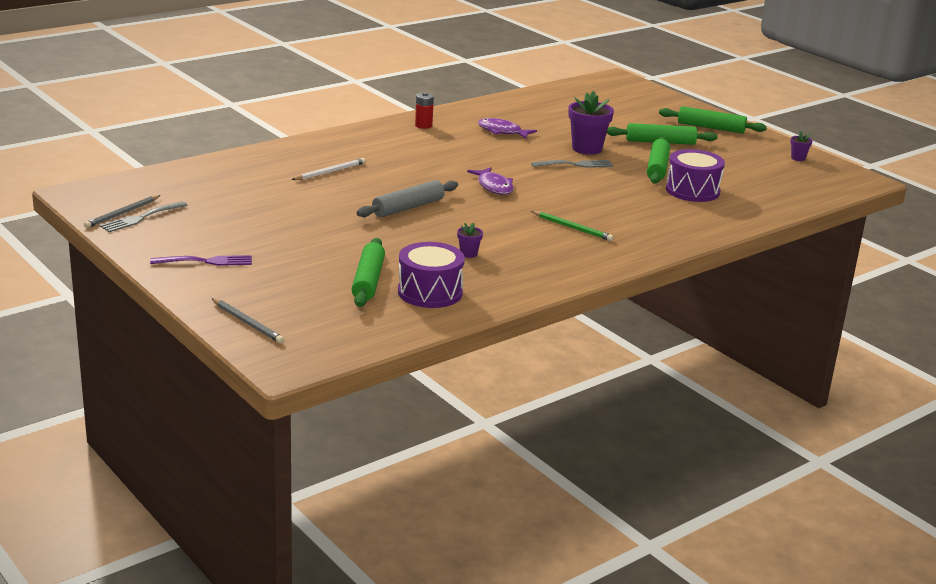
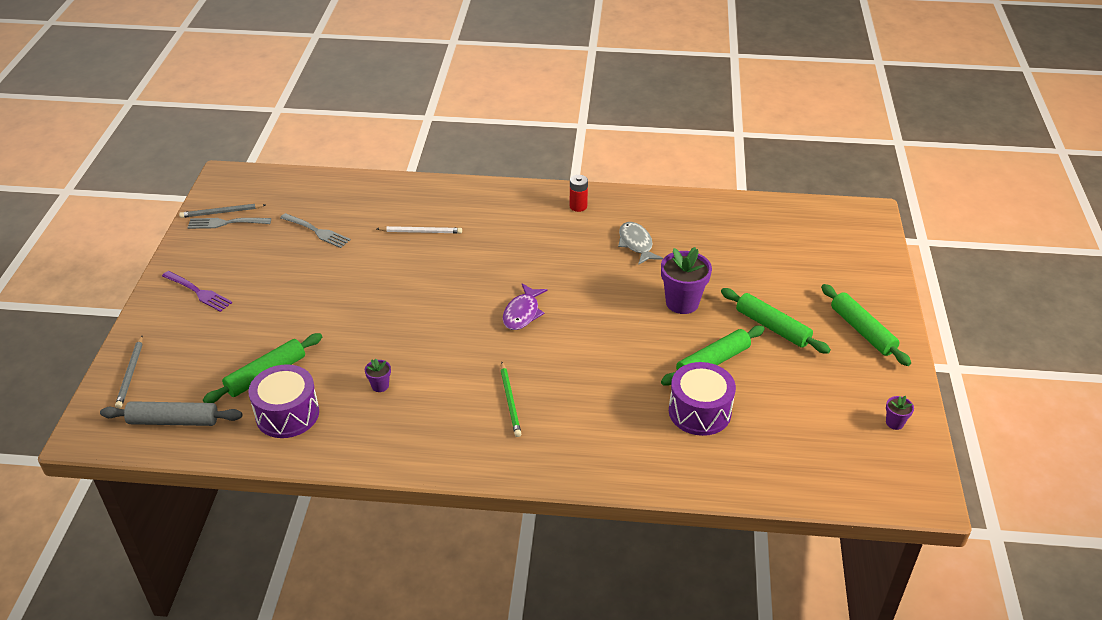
camera: 45 degrees right, 15 degrees up
(408, 207) = (416, 304): grey rolling pin -> grey rolling pin (173, 421)
(502, 131) = (636, 244): purple fish -> grey fish
(576, 164) = (639, 319): grey fork -> grey fork (317, 231)

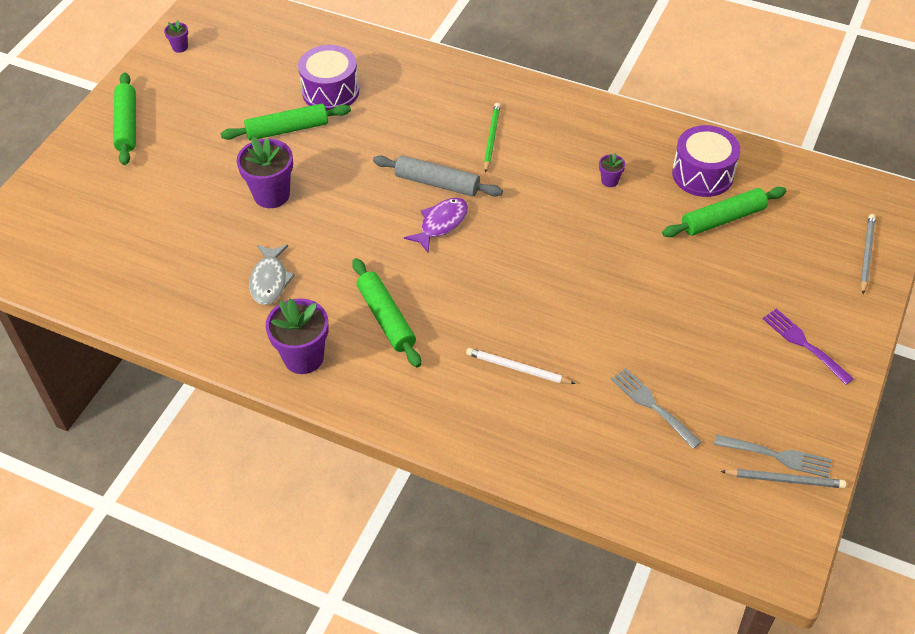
camera: 160 degrees left, 10 degrees up
(173, 421) = (813, 193): grey rolling pin -> grey rolling pin (437, 183)
(578, 206) = (303, 357): red battery -> purple flower pot
(772, 327) = (205, 148): green rolling pin -> green rolling pin (386, 318)

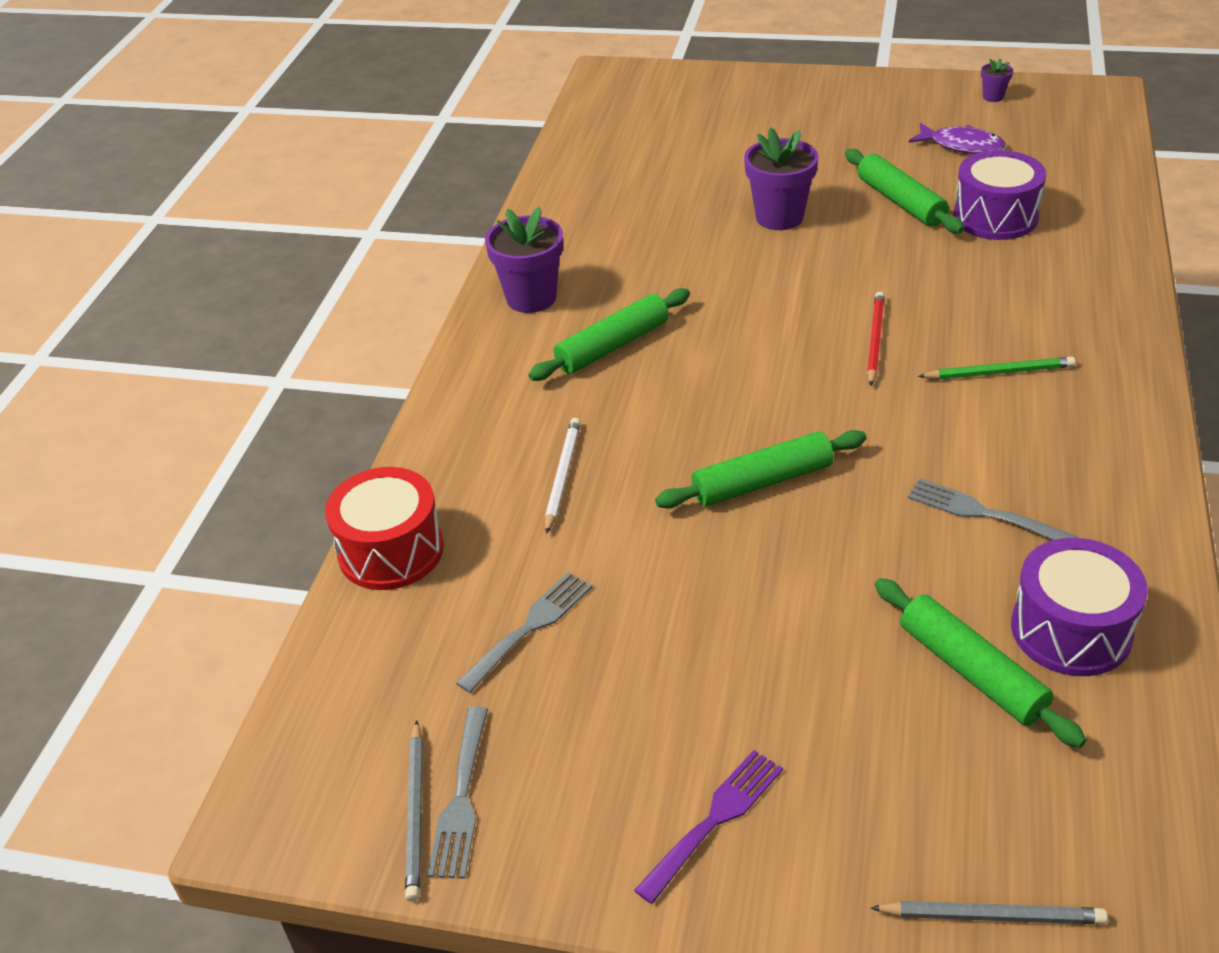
camera: 80 degrees right, 10 degrees down
(127, 125) = (837, 99): green rolling pin -> green rolling pin (762, 482)
(270, 280) = (640, 248): grey fish -> none
(437, 183) = (875, 340): grey rolling pin -> red pencil
(441, 224) = (798, 358): purple fish -> purple fish (962, 146)
(564, 475) = (391, 551): none -> red drum
(609, 181) = (983, 513): purple flower pot -> grey fork

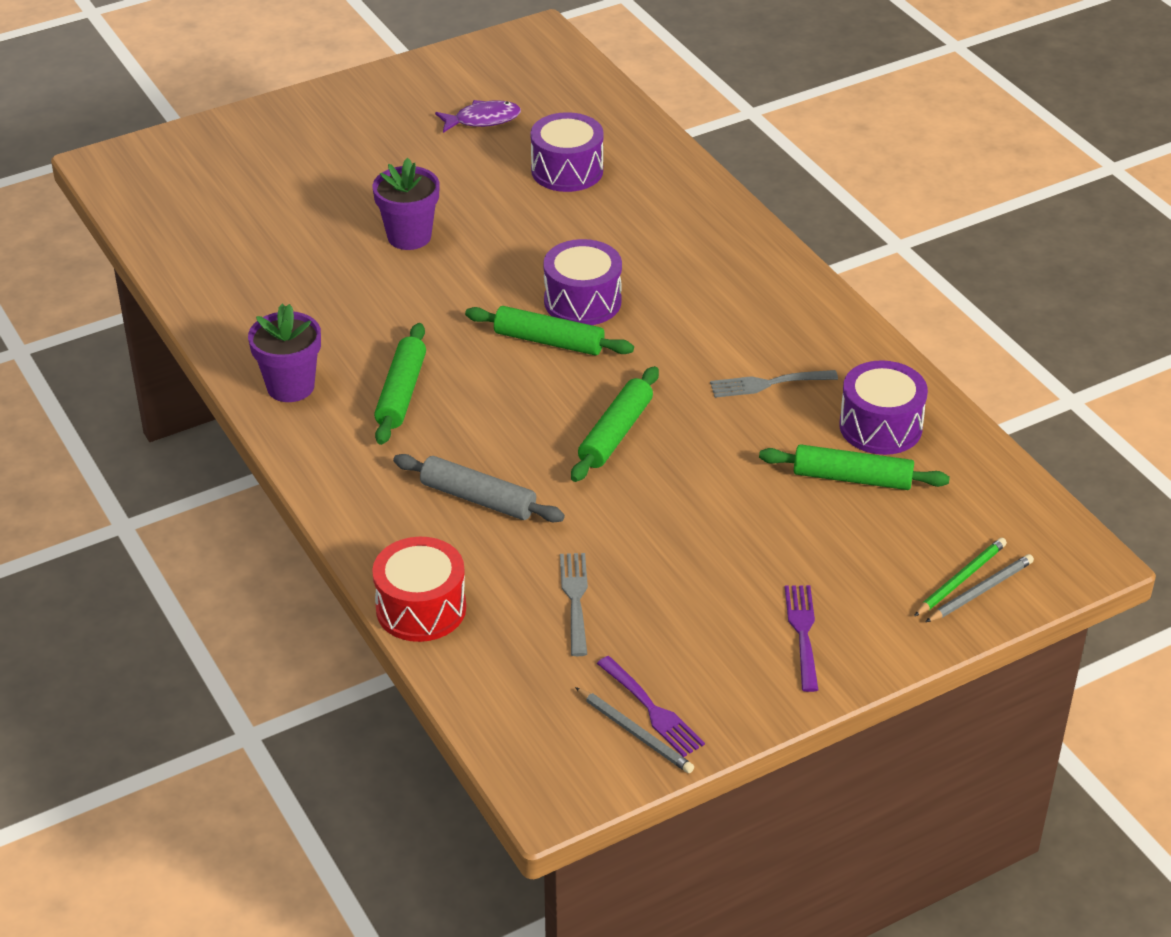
camera: 45 degrees left, 0 degrees up
(461, 799) = (652, 710): grey fork -> purple fork
(562, 476) = (478, 498): white pencil -> grey rolling pin
(875, 340) = (582, 301): red pencil -> purple drum
(900, 202) = (486, 186): green rolling pin -> green rolling pin (548, 341)
(993, 97) = (462, 67): purple flower pot -> none
(999, 372) = (685, 287): green pencil -> green pencil (961, 579)

